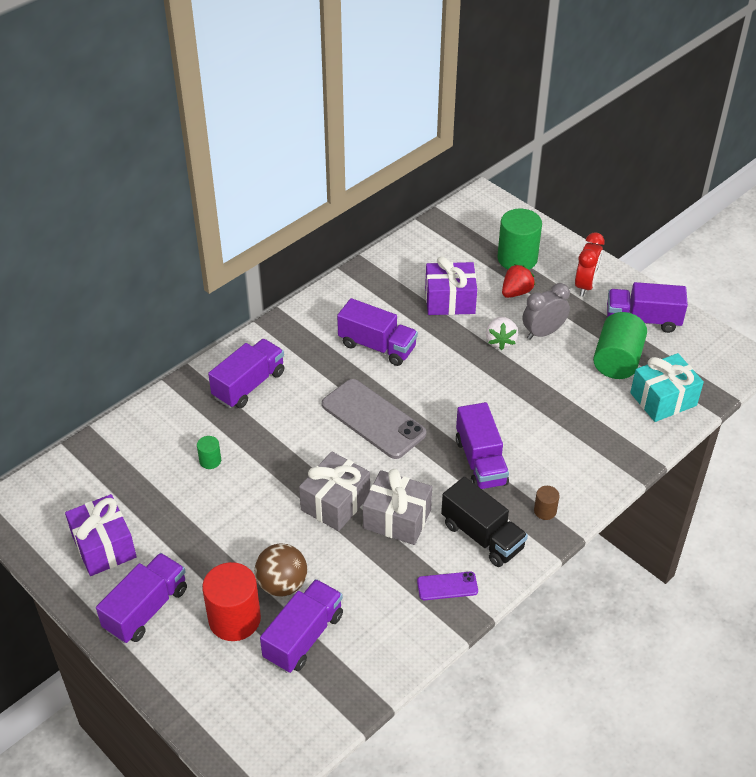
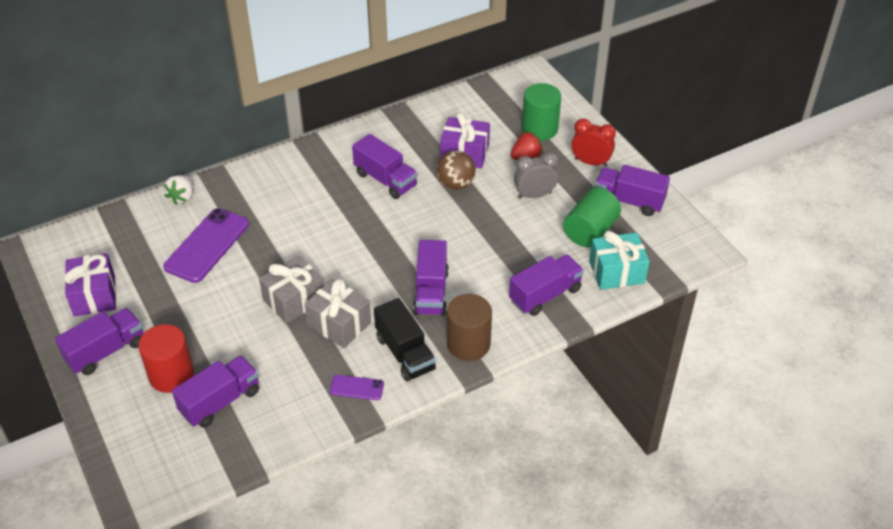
camera: 15 degrees right, 0 degrees up
(210, 461) = (207, 245): green cylinder -> purple phone
(249, 385) = (265, 191): purple truck -> purple truck (545, 295)
(282, 584) = (221, 356): brown ball -> brown ball (455, 184)
(373, 419) = (355, 239): grey phone -> none
(500, 341) = (493, 195): white strawberry -> white strawberry (182, 197)
(545, 511) = (468, 344): brown cylinder -> brown cylinder, size x2.14
(585, 285) = (590, 162): red clock -> red clock turned 105 degrees counterclockwise

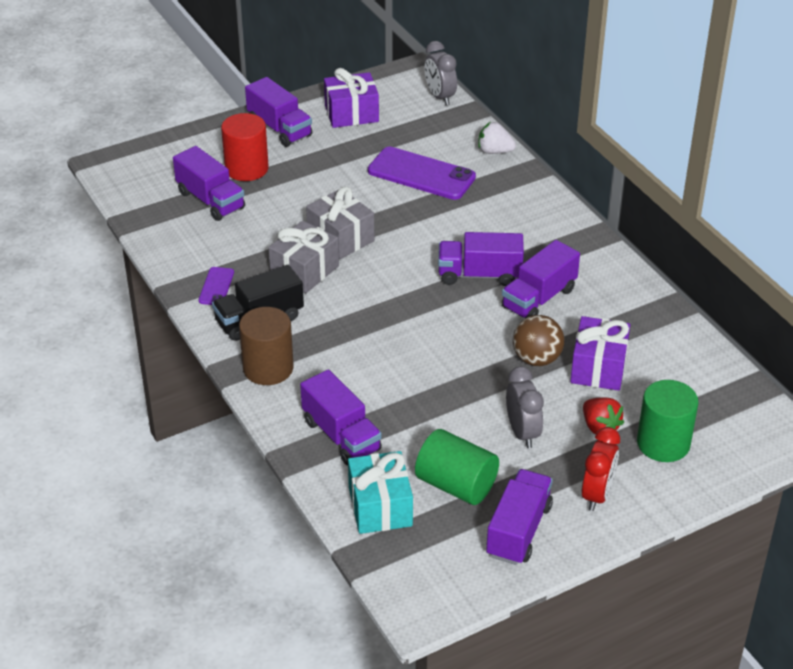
camera: 90 degrees right, 5 degrees down
(84, 231) = (440, 97): none -> grey clock
(431, 292) = (349, 338): purple truck -> purple truck (479, 275)

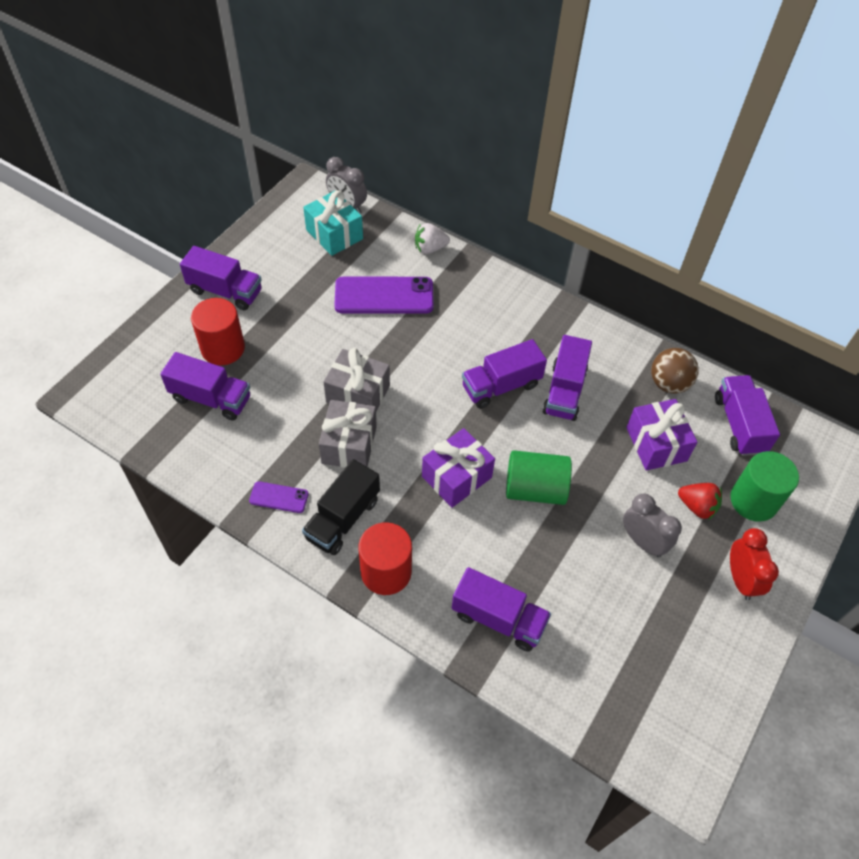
camera: 30 degrees left, 15 degrees up
(216, 286) = (279, 497): purple phone -> purple phone turned 60 degrees counterclockwise
(268, 368) = (386, 572): brown cylinder -> red cylinder
(351, 113) = (281, 251): purple gift -> purple gift (456, 477)
(380, 507) = (581, 683): turquoise gift -> turquoise gift (334, 234)
(456, 485) = (627, 625): green cylinder -> green cylinder (535, 489)
(518, 531) = (707, 650): purple truck -> purple truck (739, 424)
(536, 359) = (603, 457): brown ball -> brown ball (669, 383)

